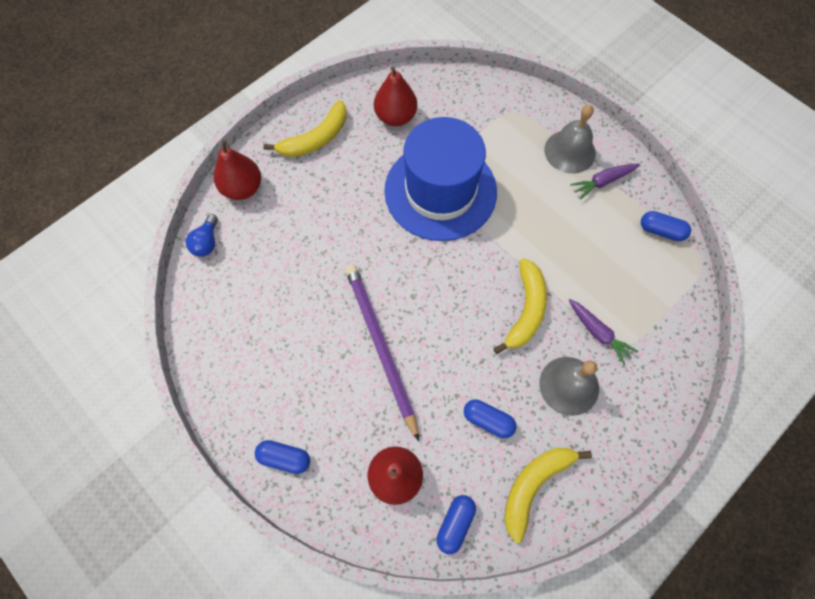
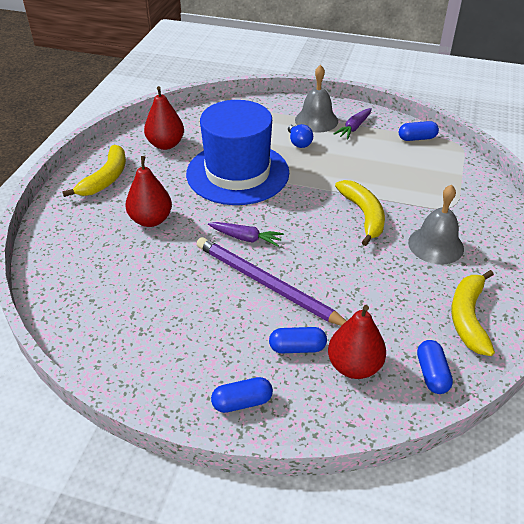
camera: 30 degrees left, 25 degrees down
(207, 242) = (48, 280): blue light bulb -> blue light bulb (299, 142)
(242, 188) = (59, 231): red pear -> red pear (151, 220)
(488, 420) = (396, 293): blue capsule -> blue capsule (297, 348)
(598, 332) = (427, 207): purple carrot -> purple carrot (245, 238)

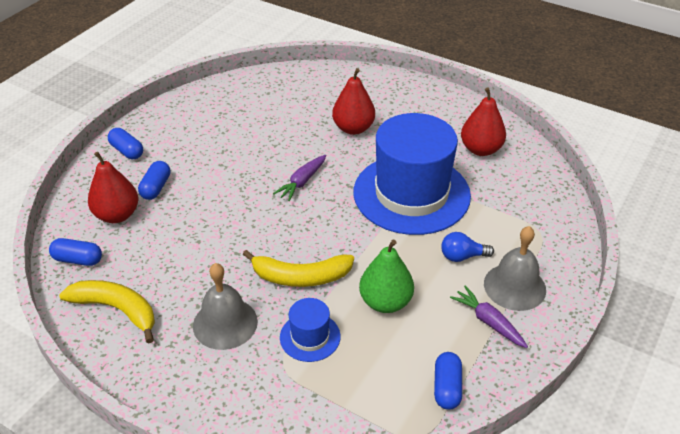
camera: 105 degrees right, 0 degrees up
(105, 179) = (428, 107): yellow banana -> none
(242, 402) = (127, 151): blue capsule -> blue capsule turned 45 degrees counterclockwise
(267, 284) = (235, 184): purple pencil -> none
(363, 170) = (385, 302): none -> green pear
(418, 199) = (310, 337): none -> blue hat

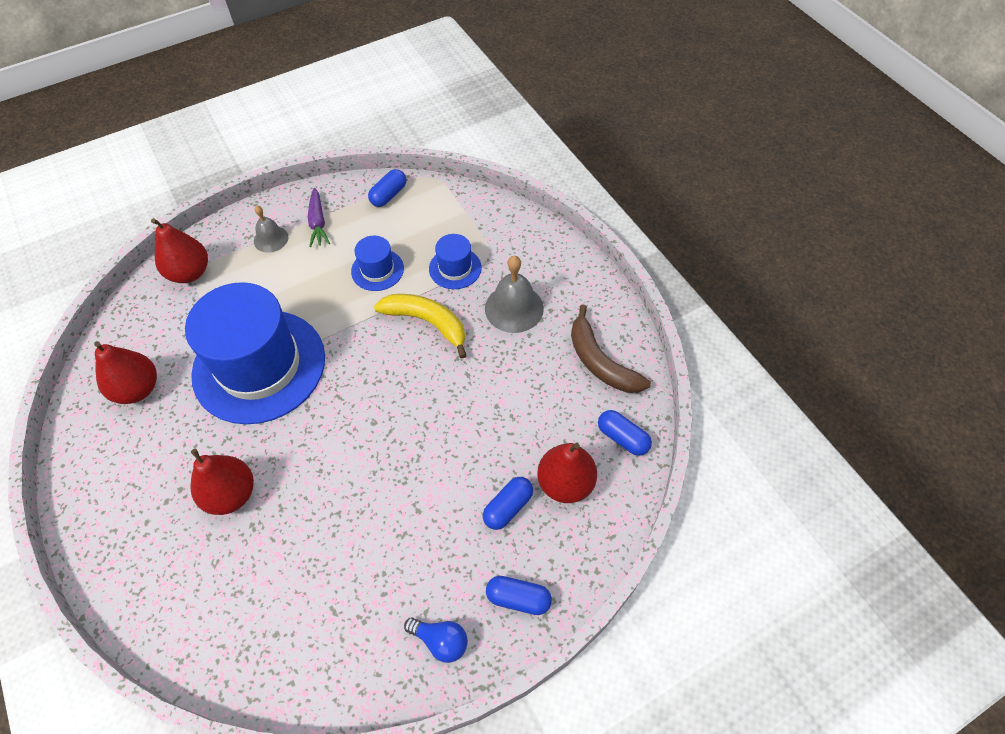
camera: 150 degrees left, 15 degrees up
(117, 310) = (600, 361): yellow banana -> brown banana
(127, 151) = (518, 598): blue capsule -> blue capsule turned 60 degrees counterclockwise
(302, 182) = (349, 435): purple carrot -> none
(385, 302) = (377, 270): green pear -> blue hat
(462, 256) = (282, 281): blue light bulb -> blue light bulb (440, 641)
(514, 286) = (271, 239): grey bell -> grey bell, size x0.63
(546, 229) = (190, 273): none -> red pear

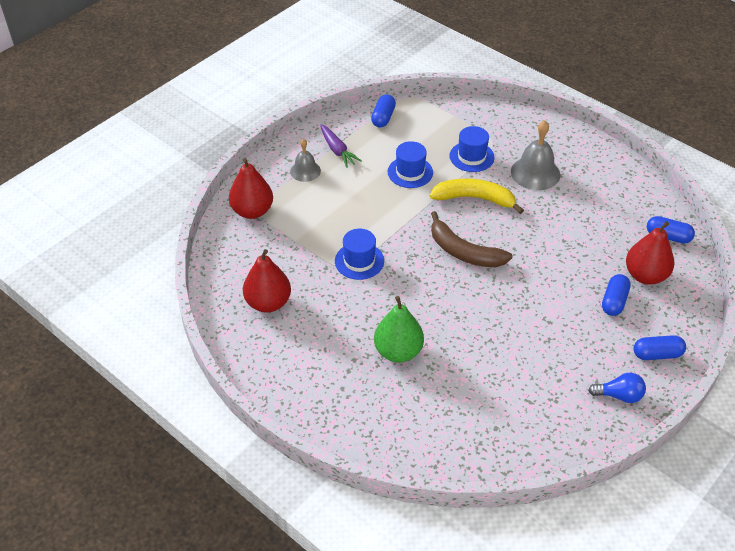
camera: 20 degrees left, 10 degrees down
(231, 494) = (398, 351): red pear -> green pear
(259, 366) = (359, 261): blue hat -> blue hat, size x0.43
(600, 361) = (621, 192): brown banana -> brown banana (463, 252)

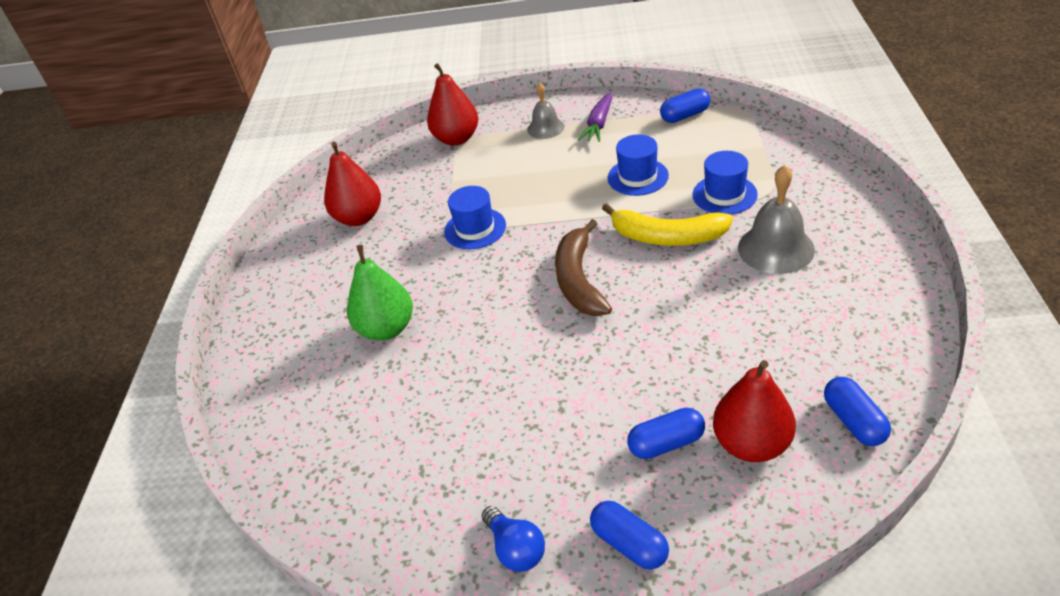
camera: 55 degrees right, 5 degrees down
(475, 199) = (666, 236): yellow banana -> yellow banana turned 135 degrees clockwise

